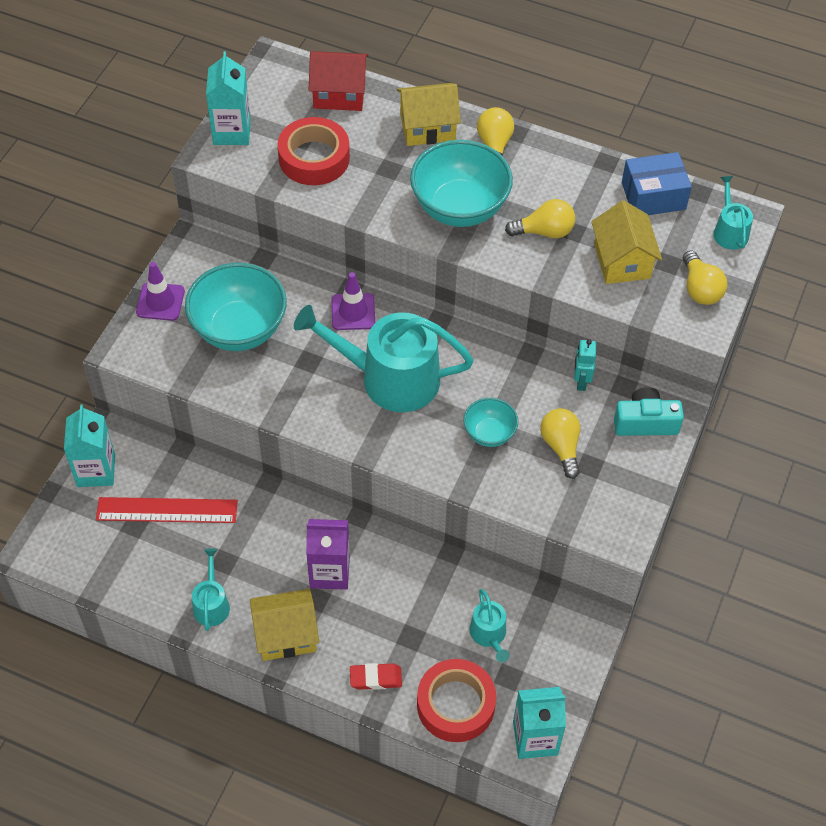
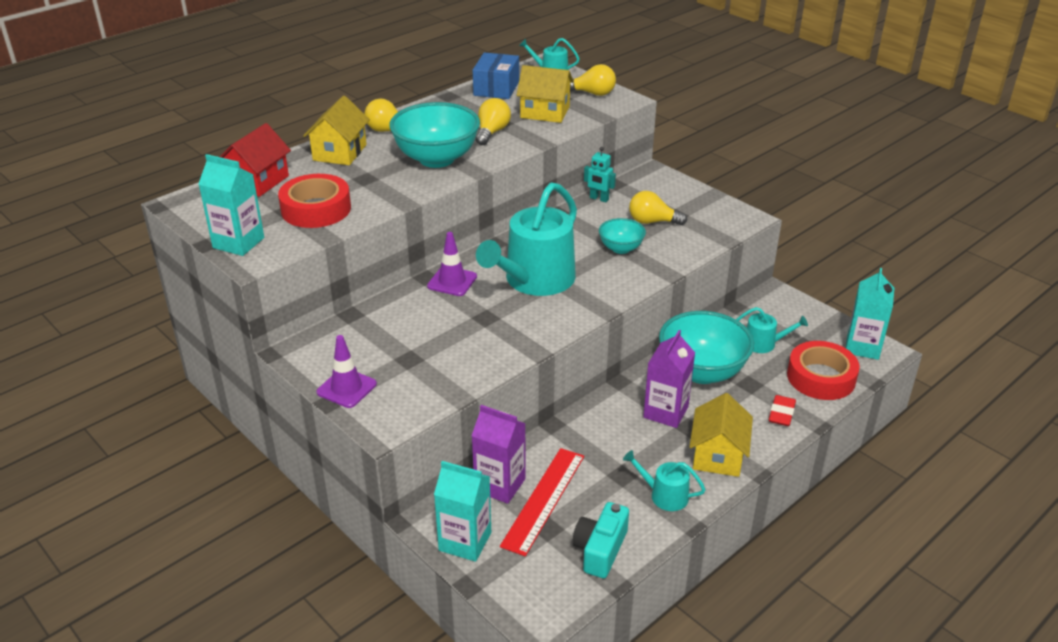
camera: 65 degrees left, 20 degrees down
(171, 470) = (500, 485): none -> purple carton
(239, 329) = (420, 347): turquoise bowl -> turquoise bowl (702, 372)
(645, 422) = (652, 184): turquoise camera -> turquoise camera (600, 550)

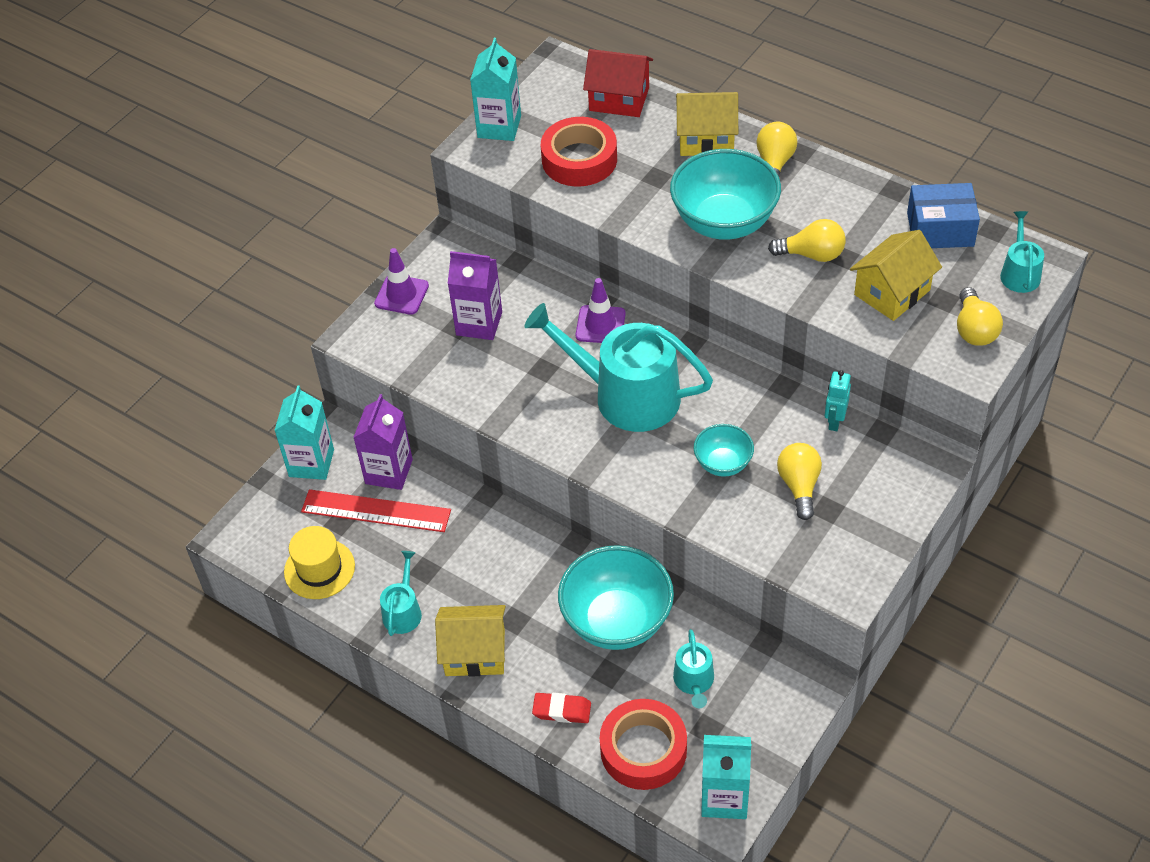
camera: 80 degrees right, 15 degrees up
(545, 112) = (892, 292): yellow house -> yellow house turned 45 degrees clockwise
(600, 550) = (319, 569): turquoise camera -> yellow hat
(665, 412) = (534, 594): purple carton -> purple carton (479, 323)

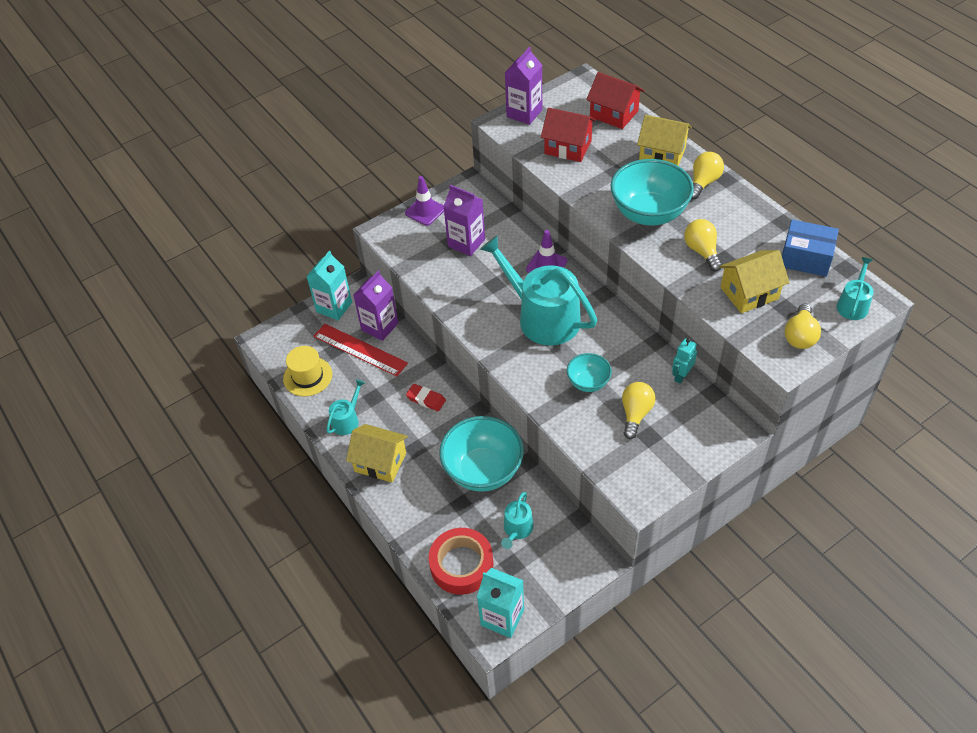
camera: 20 degrees right, 0 degrees up
(499, 127) = (524, 113): turquoise carton -> purple carton
(562, 710) = (419, 519): red eraser -> red eraser (426, 399)
(579, 159) = (568, 147): red tape -> red house
(812, 254) = (702, 251): yellow light bulb -> yellow light bulb turned 135 degrees counterclockwise

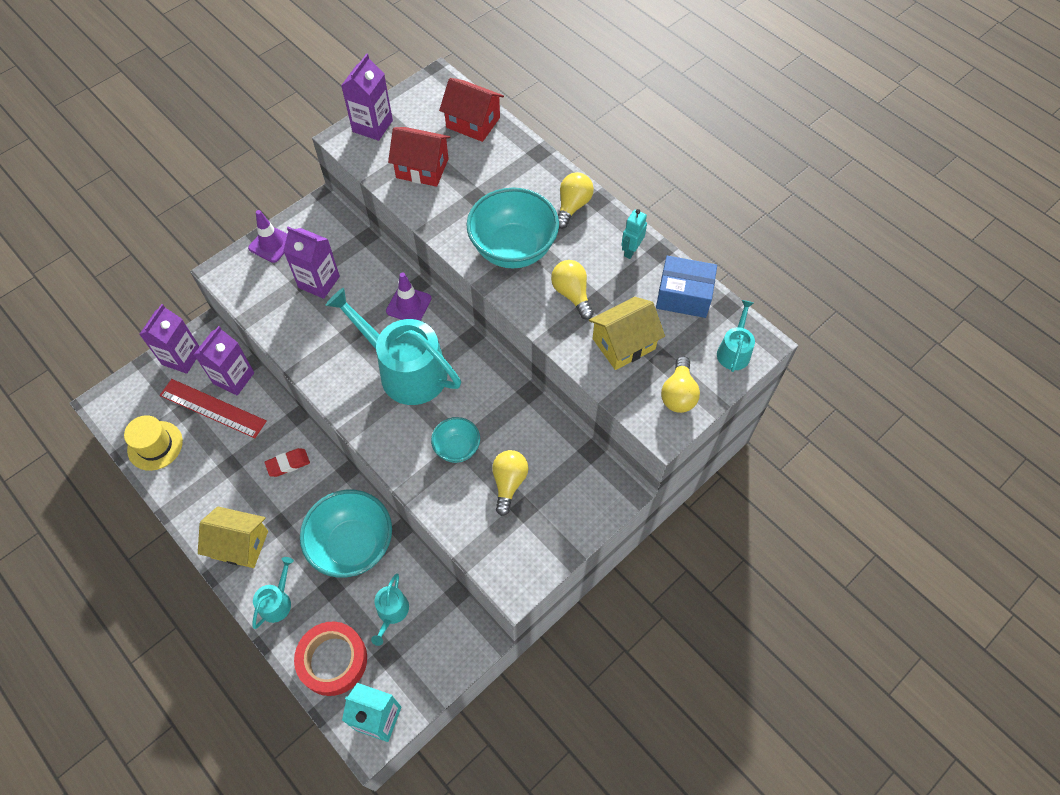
camera: 10 degrees left, 10 degrees up
(334, 307) = (182, 357): turquoise carton -> purple carton
(347, 420) = (201, 496): turquoise watering can -> turquoise watering can (277, 602)
(426, 399) = (288, 464): red eraser -> red eraser turned 45 degrees counterclockwise
(662, 154) = (527, 172): yellow house -> none
(681, 376) = (557, 432): turquoise robot -> turquoise robot (631, 250)

